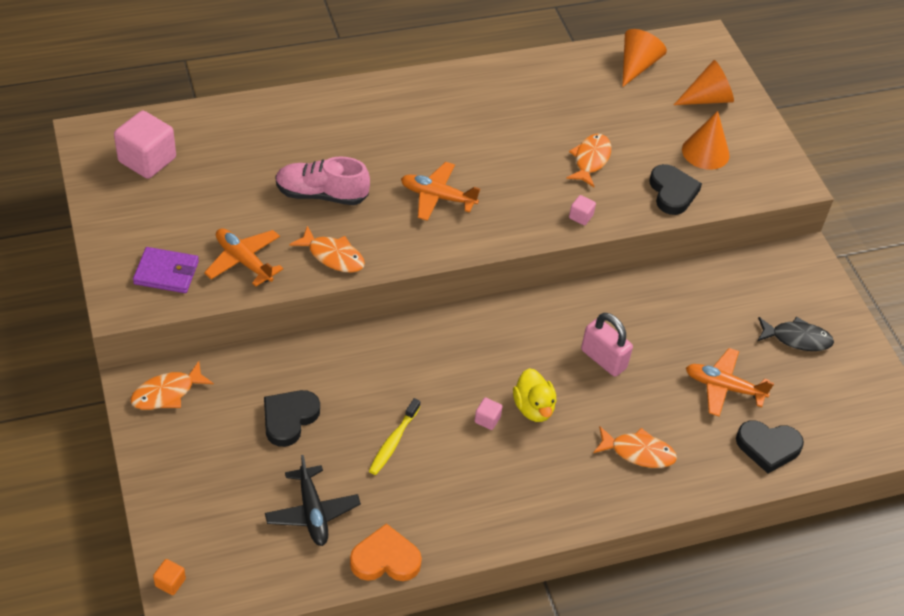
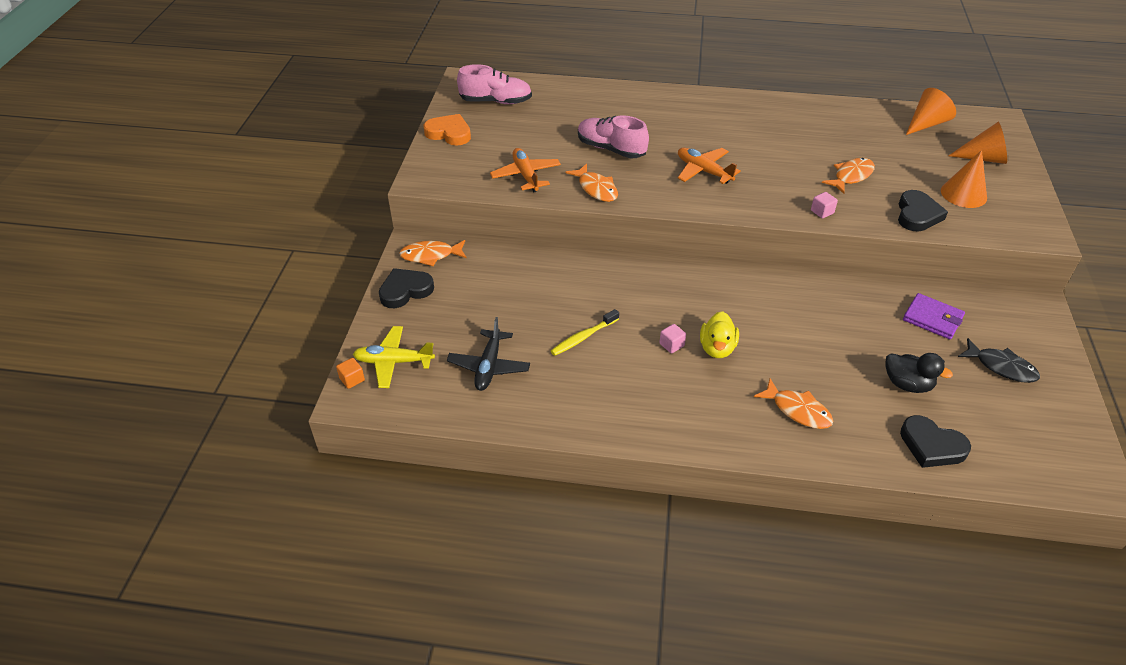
camera: 30 degrees right, 5 degrees down
(147, 160) = (496, 101): pink cube -> pink shoe
(166, 273) = (465, 169): purple wallet -> purple wallet (932, 318)
(204, 544) = (394, 362): none -> yellow plane
(289, 419) = (510, 297): black heart -> black heart (405, 290)
(385, 559) = (527, 419): orange heart -> orange heart (449, 133)
(603, 359) = (800, 330): pink padlock -> none
(723, 387) = (907, 384): orange plane -> black duck

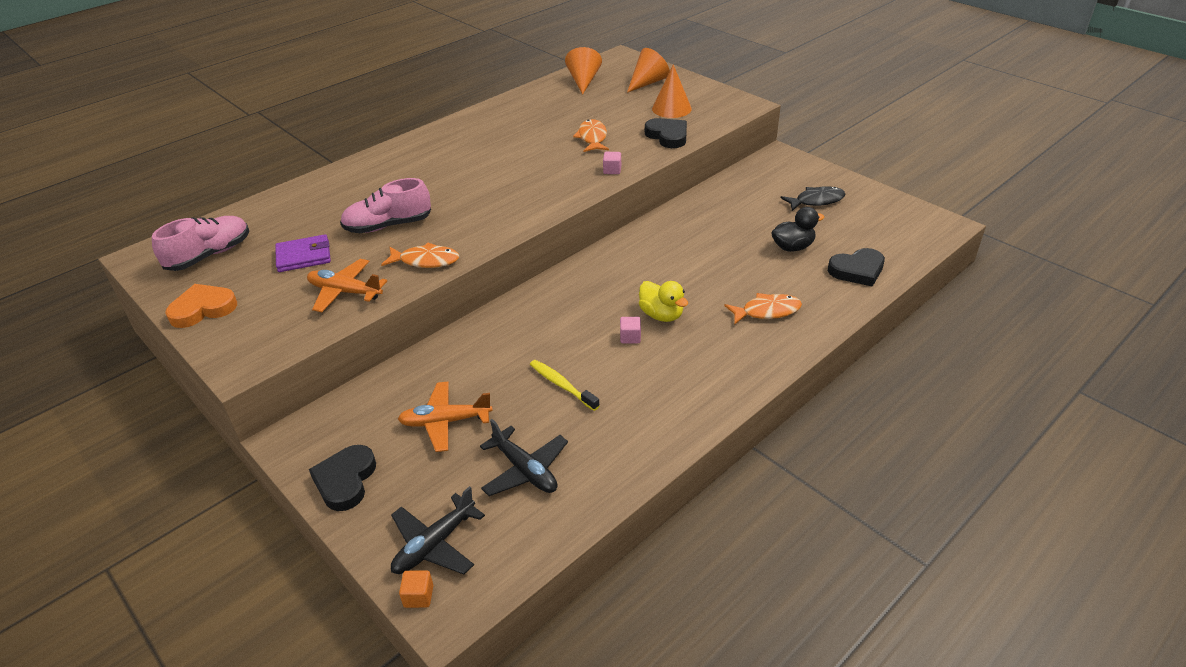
camera: 50 degrees left, 5 degrees down
(394, 362) = (435, 544): yellow plane -> black plane
(430, 255) = (322, 433): orange fish -> none
(583, 337) = (562, 385): yellow toothbrush -> yellow toothbrush turned 135 degrees clockwise
(703, 171) = (489, 195): orange plane -> orange plane (445, 422)
(932, 318) = (744, 200): purple wallet -> purple wallet (304, 256)

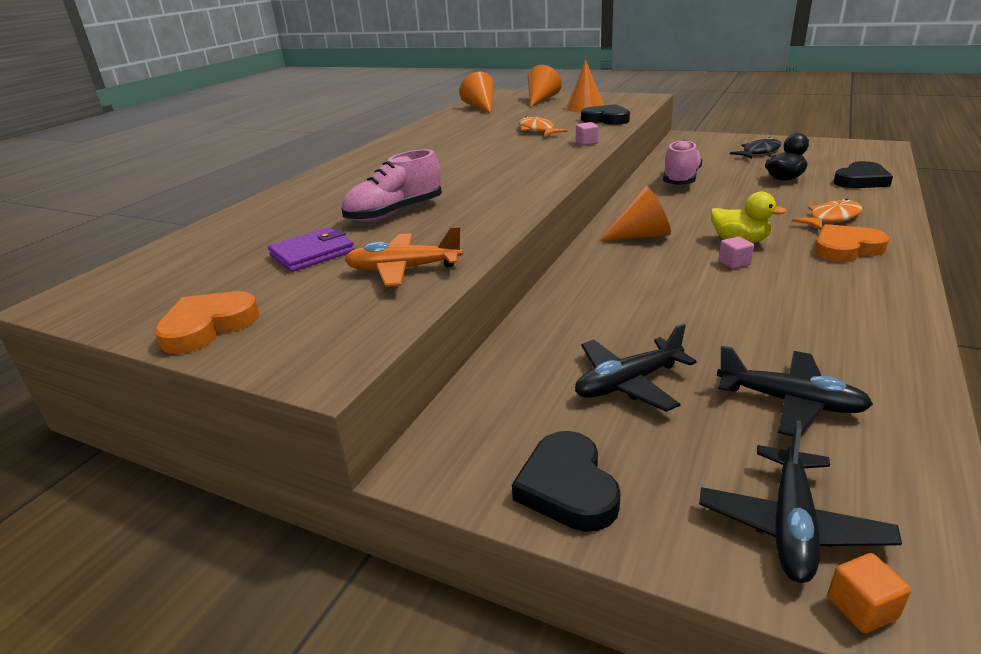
camera: 20 degrees left, 10 degrees down
(209, 255) = (173, 278): pink shoe -> pink shoe (681, 179)
(426, 261) = (475, 227): orange fish -> none
(445, 422) = (628, 383): orange plane -> black plane
(562, 385) = (719, 315): yellow toothbrush -> none
(594, 284) = (641, 236): none -> orange cone
(733, 349) = (846, 248): none -> orange heart

